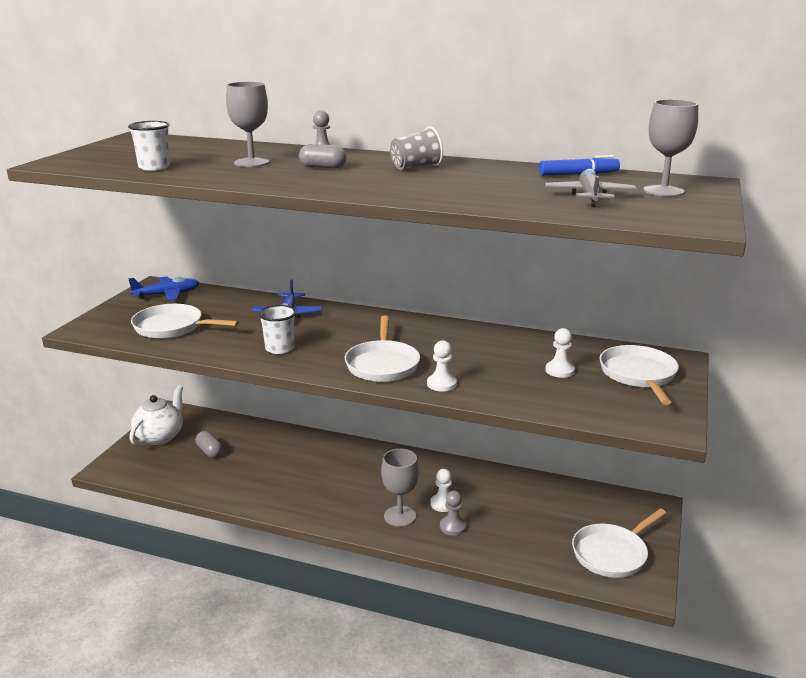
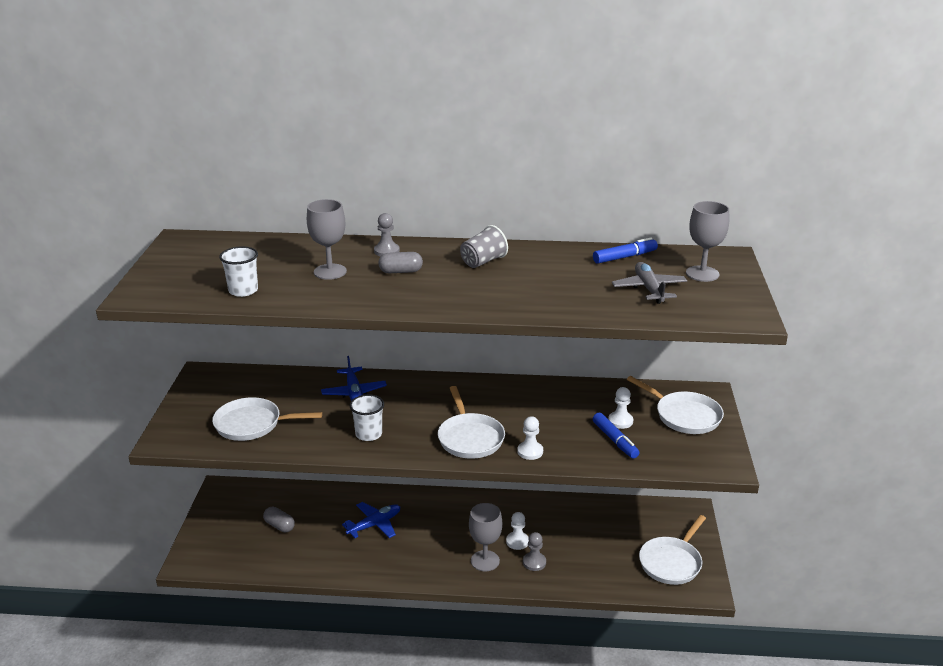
camera: 15 degrees left, 5 degrees up
(160, 436) = (221, 518): white teapot -> none
(167, 295) = (221, 384): blue plane -> blue plane (374, 525)
(544, 387) = (615, 440): none -> blue marker
(638, 375) = (684, 416): white pan -> white pan turned 150 degrees clockwise

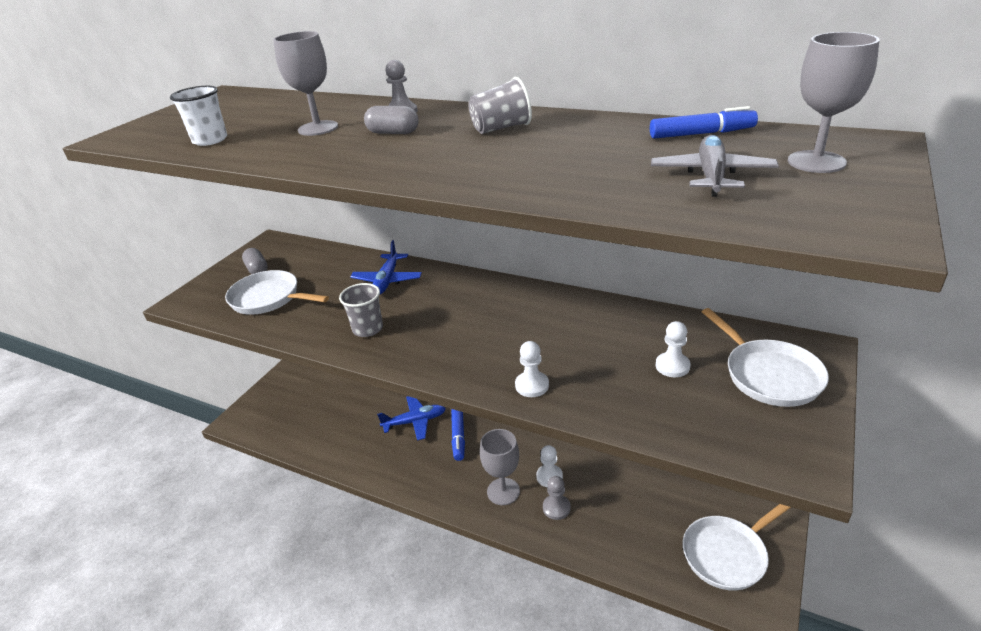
camera: 25 degrees right, 5 degrees up
(279, 526) = (331, 403): grey capsule -> grey capsule (257, 269)
(368, 434) = (368, 329): white cup -> grey cup
(470, 438) = (471, 354): white pan -> none
(615, 440) = (651, 392): blue marker -> blue marker (458, 437)

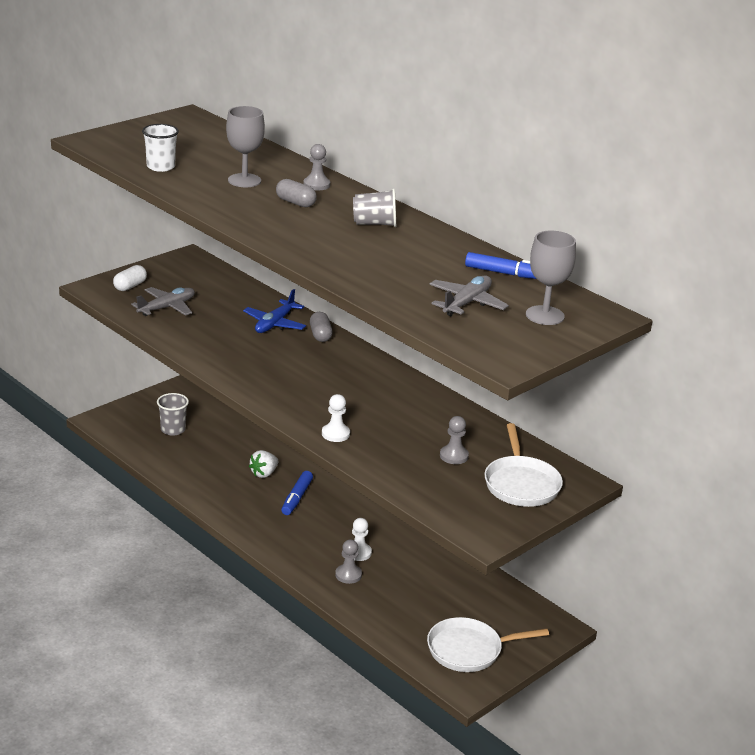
camera: 15 degrees right, 5 degrees down
(221, 288) = (130, 286): none -> white capsule
(257, 269) = (167, 279): grey capsule -> grey capsule (320, 335)
(269, 298) = (167, 308): white pan -> grey plane
(368, 329) = (235, 357): grey cup -> grey cup (173, 430)
(415, 422) = (264, 473): blue plane -> white strawberry
(503, 491) = (310, 549): grey goblet -> none
(672, 366) = (454, 456): white pawn -> grey pawn

